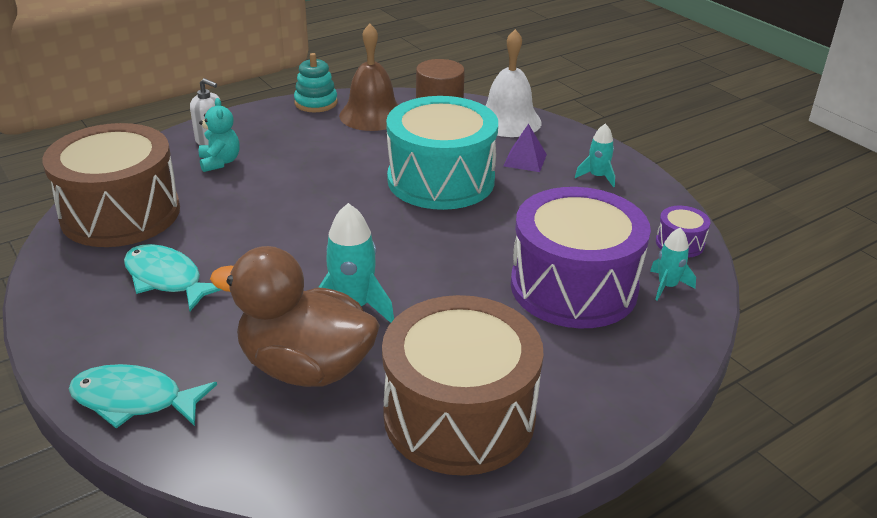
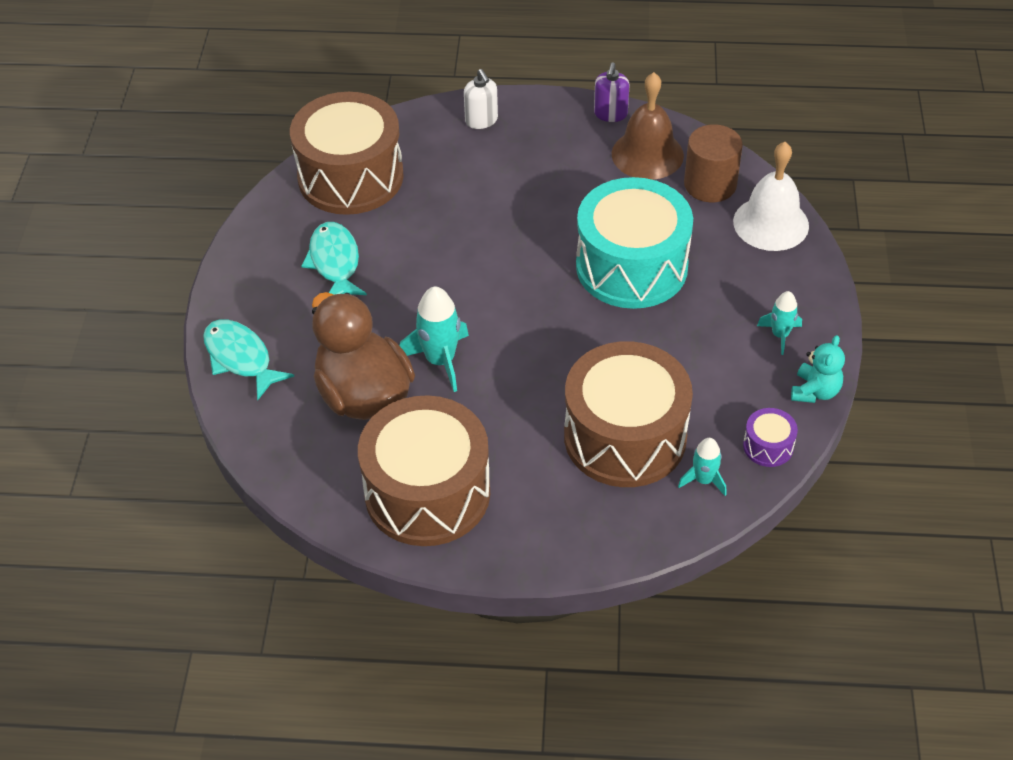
camera: 40 degrees right, 15 degrees up
(220, 162) = (467, 153): turquoise teddy bear -> turquoise teddy bear (815, 391)
(316, 103) = (610, 114): turquoise stacking toy -> purple soap dispenser
(525, 160) = (733, 281): purple pyramid -> none
(573, 287) = (625, 437): purple drum -> brown drum

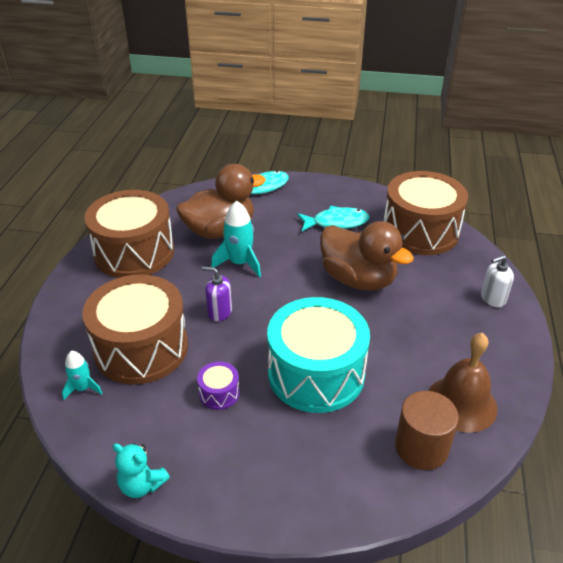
camera: 95 degrees right, 10 degrees down
(461, 236) = (358, 279): none -> brown duck
(610, 114) = (516, 383): purple soap dispenser -> purple soap dispenser (219, 312)
(768, 446) = (97, 436): purple drum -> purple drum (219, 393)
(771, 223) = (364, 491): white bell -> none
(780, 335) = (215, 470): turquoise rocket -> none

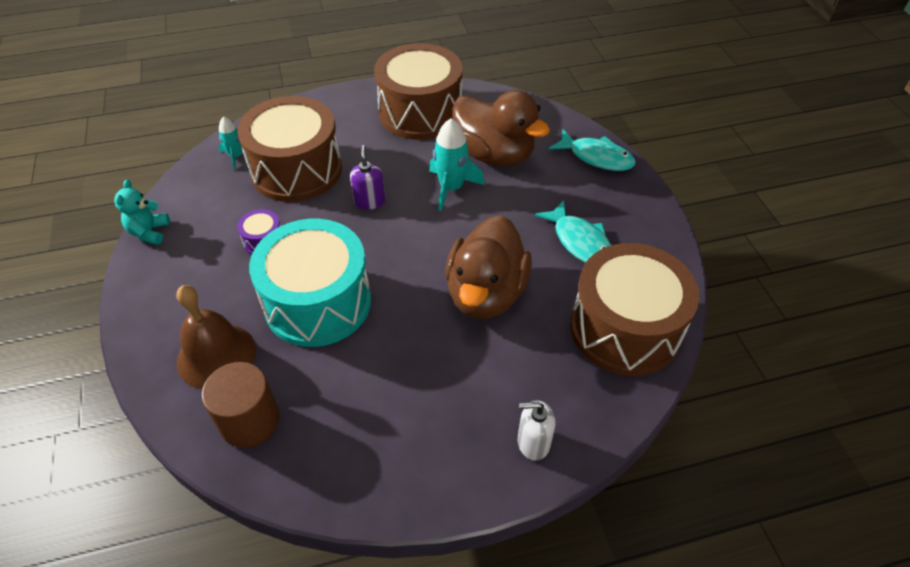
camera: 65 degrees right, 10 degrees up
(461, 403) = (327, 445): brown bell -> brown bell (216, 355)
(492, 298) = (533, 442): white soap dispenser -> white soap dispenser turned 45 degrees counterclockwise

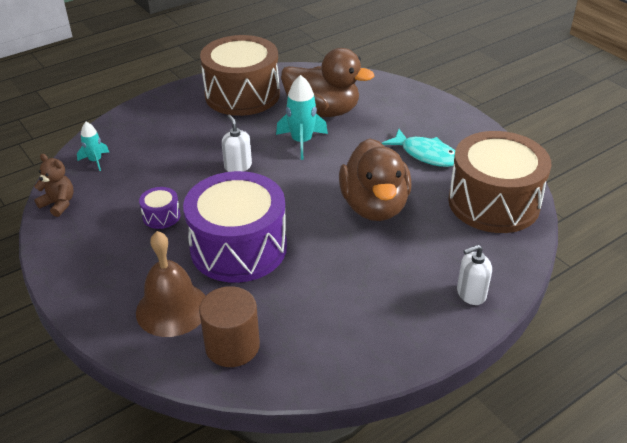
camera: 20 degrees left, 10 degrees down
(149, 232) = (48, 235): turquoise teddy bear -> none
(177, 198) = (59, 204): none -> brown teddy bear
(296, 170) = (158, 158): brown drum -> none
(318, 302) = (238, 248): turquoise drum -> purple drum
(369, 201) = (238, 166): purple soap dispenser -> white soap dispenser
(596, 157) = (404, 96): turquoise fish -> none

